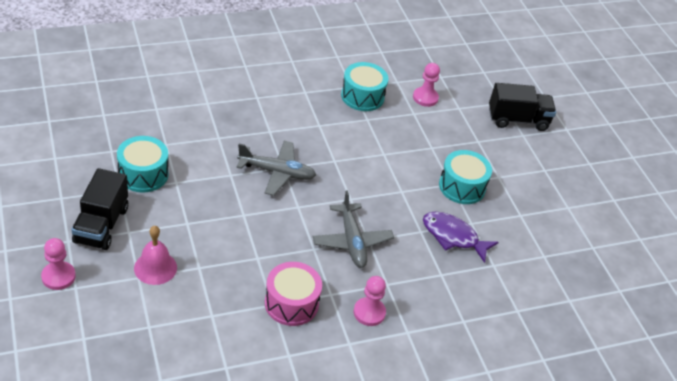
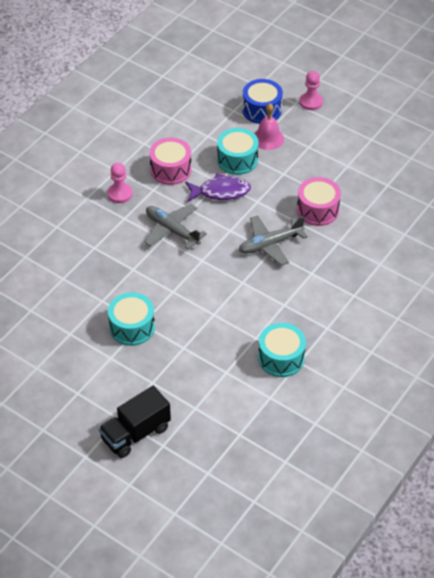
camera: 150 degrees right, 5 degrees up
(101, 225) = (328, 140): black truck -> none
(119, 305) = (262, 110): none -> blue drum
(143, 174) = (348, 184): turquoise drum -> turquoise drum (237, 160)
(200, 171) = (317, 210): none -> pink drum
(425, 98) = (231, 397): pink pawn -> none
(453, 237) = (107, 280): purple fish -> purple fish (221, 192)

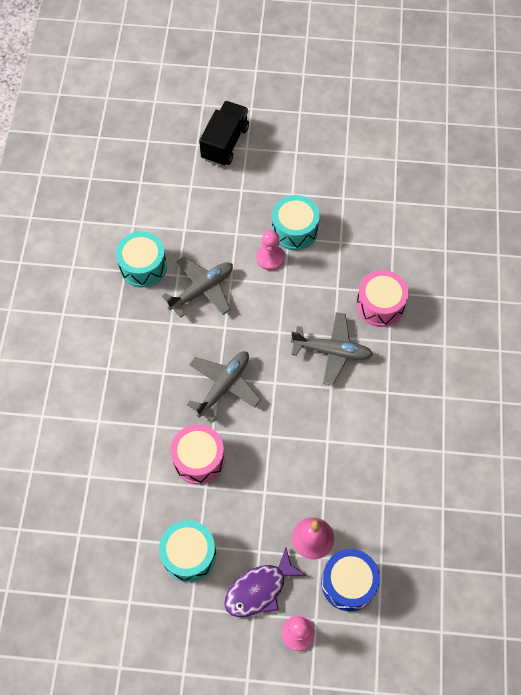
camera: 150 degrees right, 15 degrees up
(120, 194) = (416, 368): pink pawn -> pink pawn (270, 258)
(170, 169) = (388, 429): pink drum -> pink drum (380, 305)
(221, 192) = (316, 428): purple fish -> purple fish (259, 589)
(237, 160) = (327, 484): turquoise drum -> turquoise drum (189, 554)
(242, 317) = (202, 289): none -> grey plane

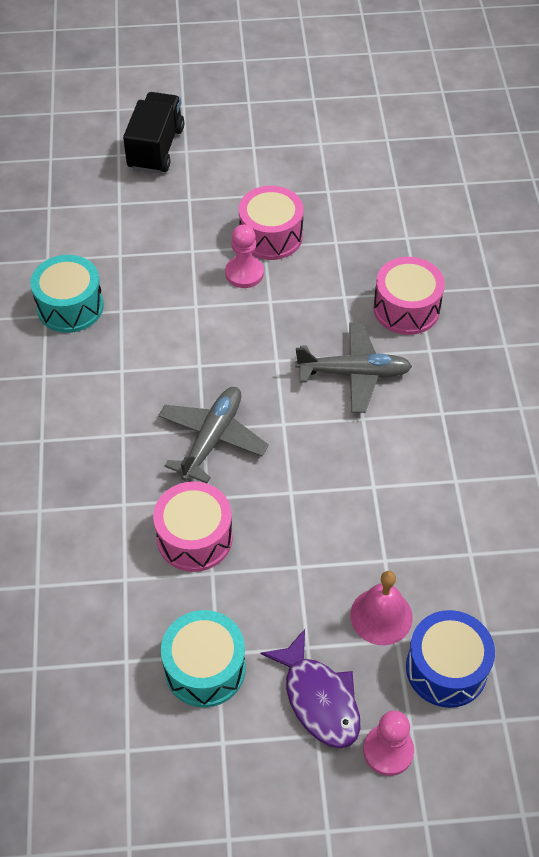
camera: 10 degrees left, 10 degrees down
(202, 289) = (158, 323): grey plane -> none
(259, 589) = (319, 699): purple fish -> purple fish turned 75 degrees counterclockwise
(294, 230) = (271, 236): turquoise drum -> pink drum

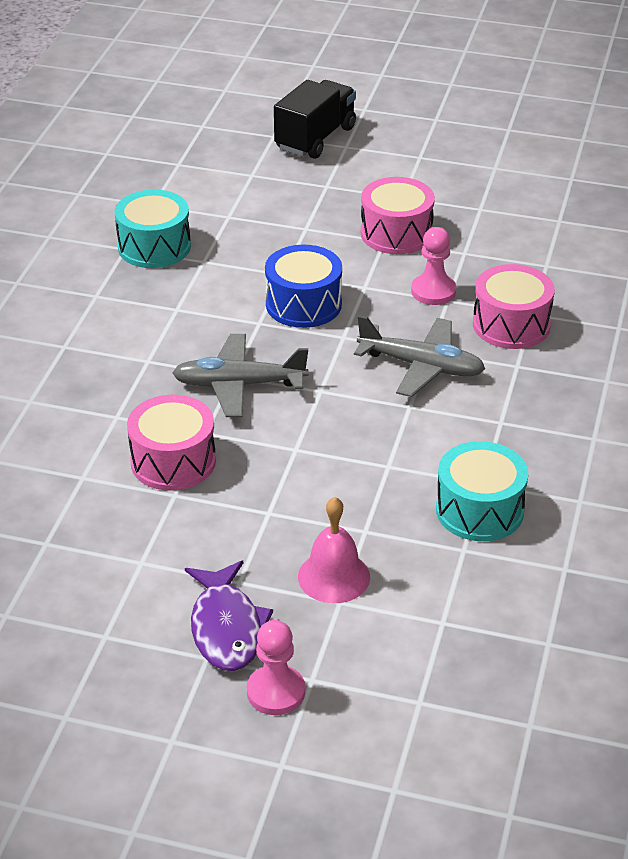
camera: 20 degrees right, 15 degrees down
(205, 668) = (122, 570): turquoise drum -> turquoise drum (479, 510)
(212, 438) = (238, 385): grey plane -> grey plane turned 135 degrees counterclockwise
(244, 273) = (350, 258): pink pawn -> pink pawn (433, 291)
(446, 668) = (380, 640): blue drum -> blue drum (303, 304)

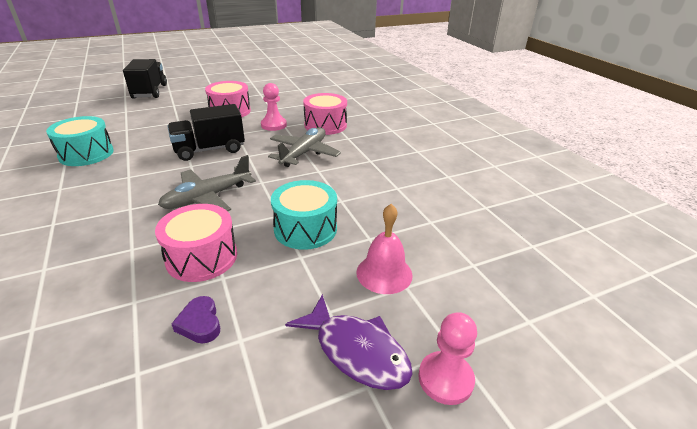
camera: 40 degrees left, 5 degrees down
(121, 529) = (200, 323): none -> purple heart
(303, 304) = (210, 150): blue drum -> black truck
(422, 366) = (304, 153): grey plane -> grey plane turned 45 degrees counterclockwise
(479, 510) = (412, 200): turquoise drum -> turquoise drum (305, 229)

